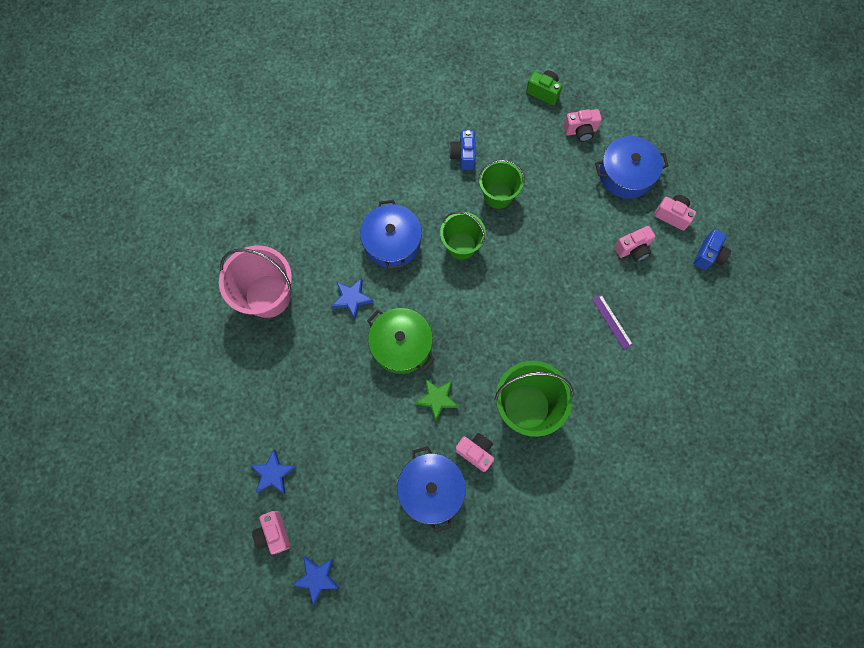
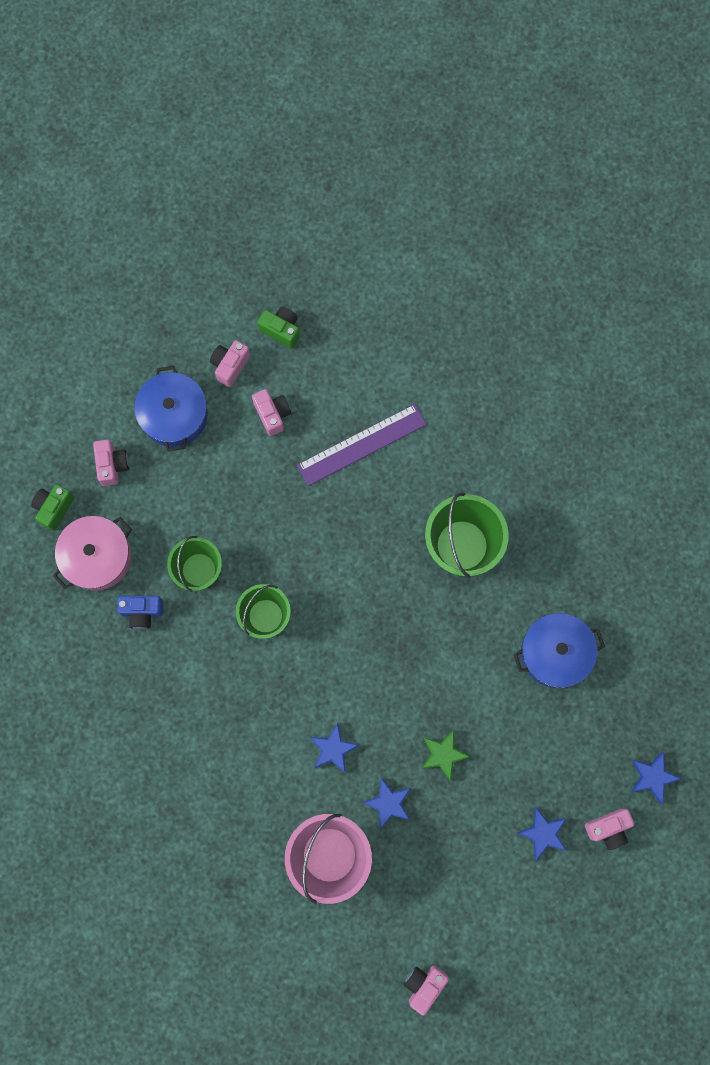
camera: 90 degrees left, 5 degrees up
(306, 342) = (388, 803): none -> blue star
(392, 242) = (259, 701): blue pot -> none
(401, 345) = (391, 688): green pot -> none
(437, 399) = (454, 646): green star -> green star (443, 754)
(475, 452) = (513, 603): pink camera -> pink camera (424, 984)
(506, 123) = (97, 557): none -> pink pot
(612, 321) = (362, 445): purple ruler -> purple ruler, size x1.96
(708, 255) = (281, 330): blue camera -> green camera

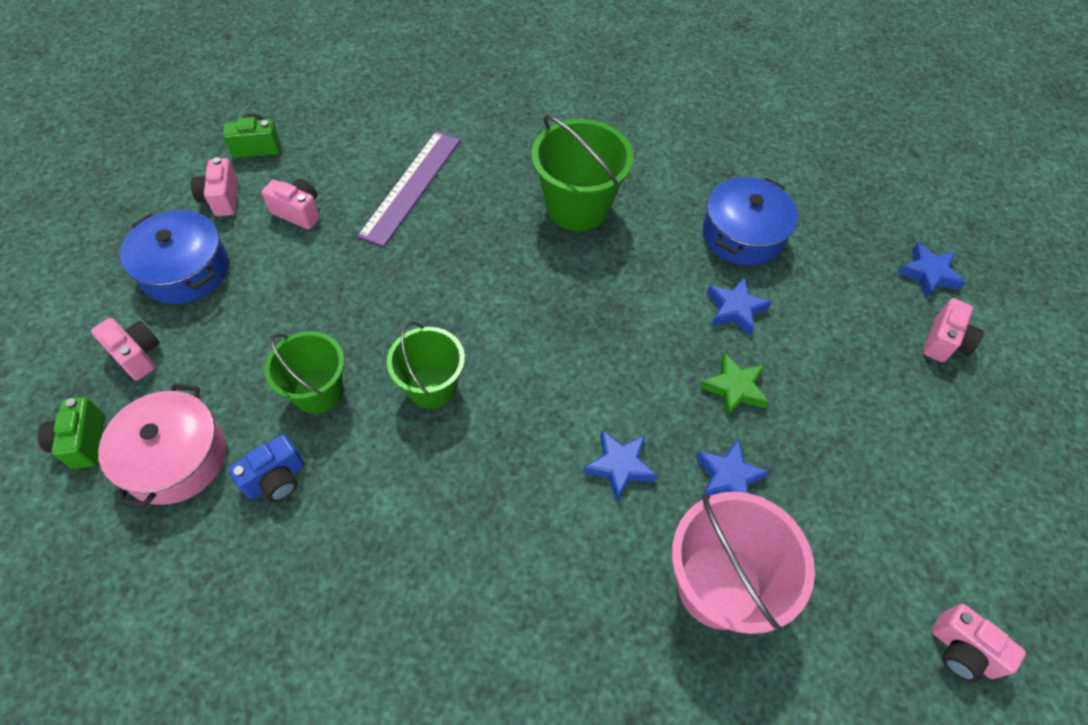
camera: 40 degrees left, 20 degrees down
(424, 984) = (962, 651): pink camera -> pink camera turned 45 degrees counterclockwise
(543, 833) = (898, 390): blue star -> blue star (735, 309)

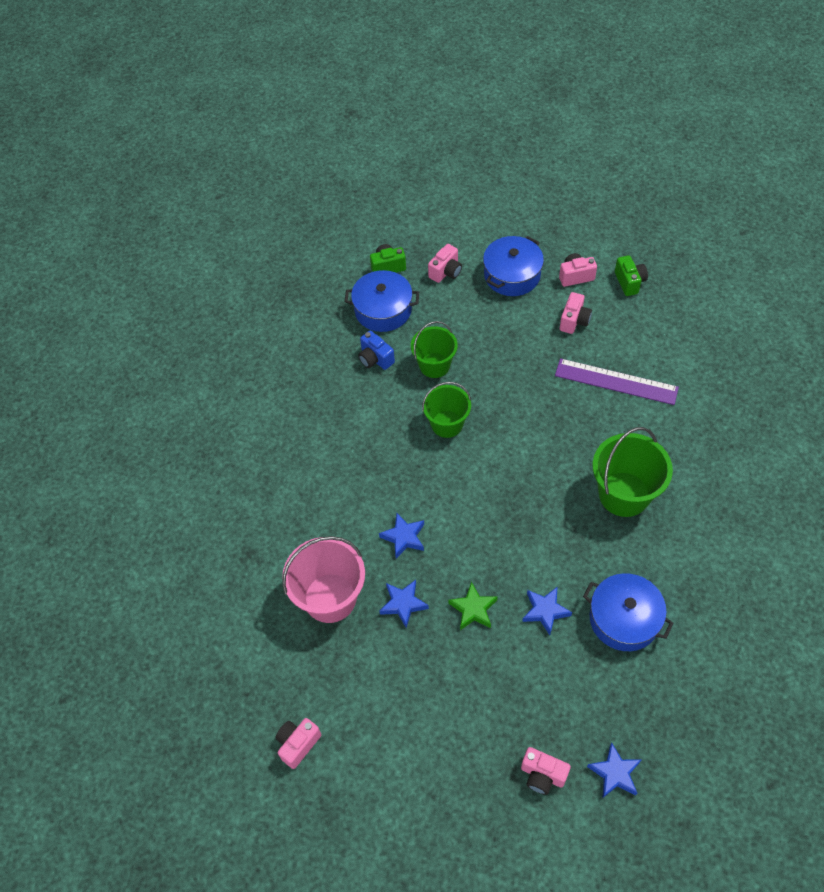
camera: 90 degrees right, 0 degrees up
(175, 458) = (383, 310): pink pot -> blue pot

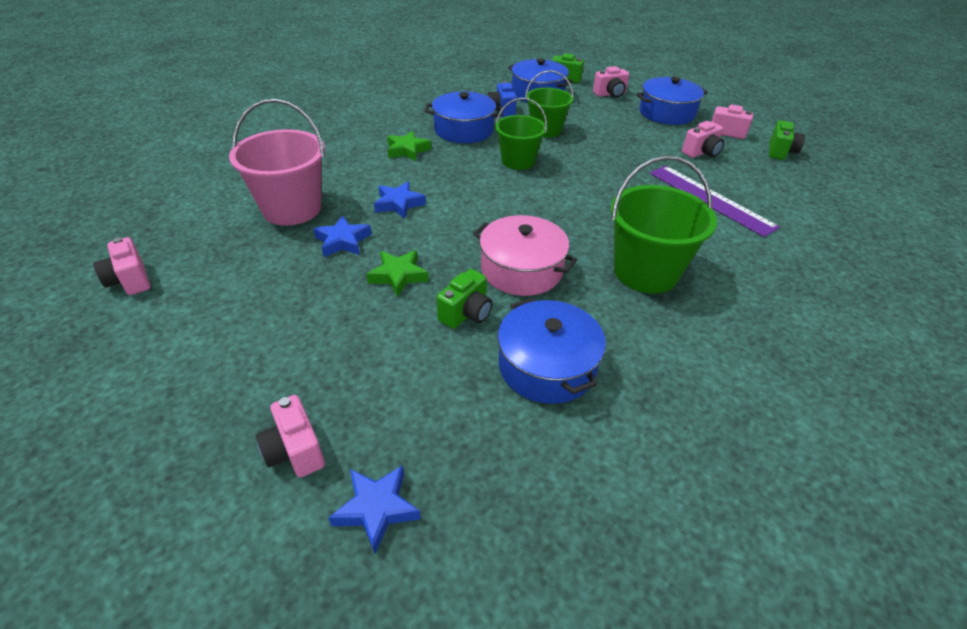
camera: 30 degrees right, 15 degrees down
(298, 744) = (130, 280): pink camera -> pink camera turned 105 degrees counterclockwise
(347, 467) = (407, 150): none -> green star
(368, 408) = (464, 130): none -> blue pot
(545, 611) = (466, 313): blue star -> green camera
(546, 547) = (521, 270): none -> pink pot

